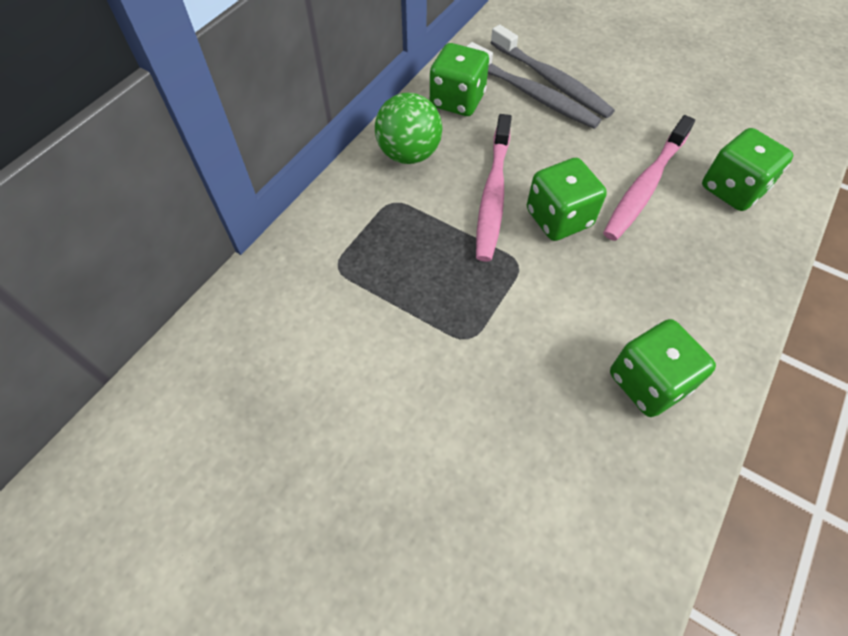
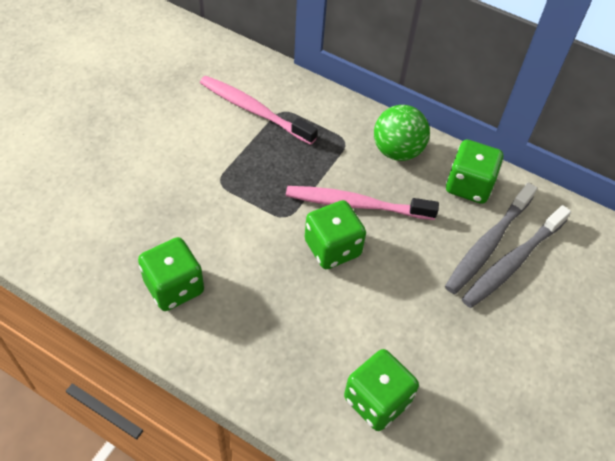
camera: 85 degrees right, 5 degrees down
(645, 186) = (375, 322): pink toothbrush -> pink toothbrush (254, 110)

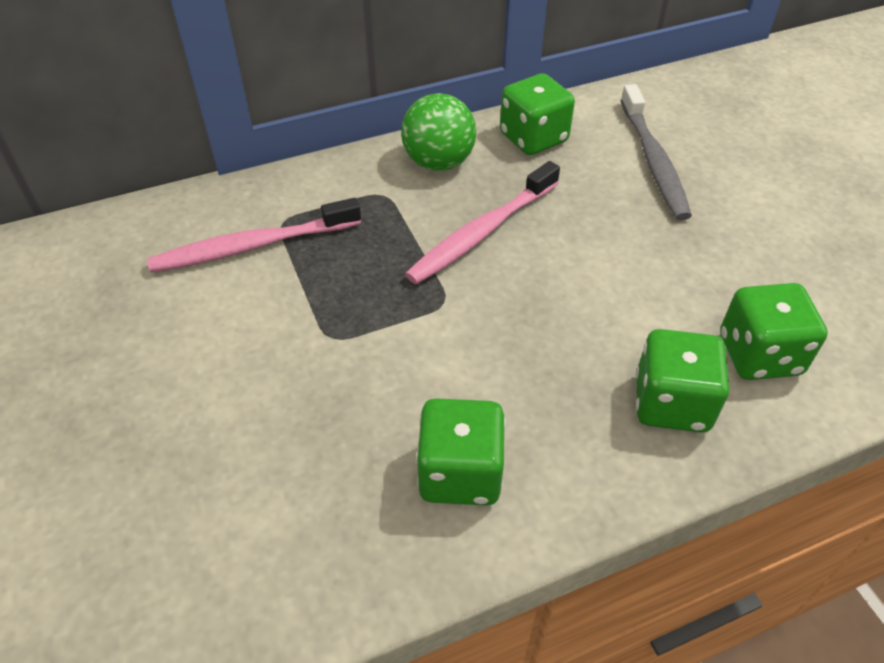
camera: 50 degrees left, 5 degrees down
(332, 248) = (526, 284): green dice -> green dice (671, 403)
(488, 244) = (618, 165): grey toothbrush -> none

